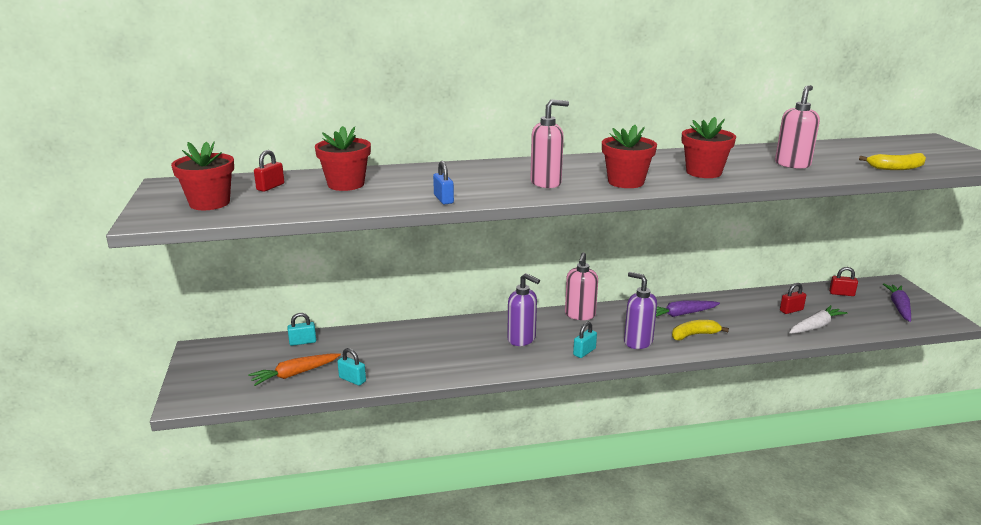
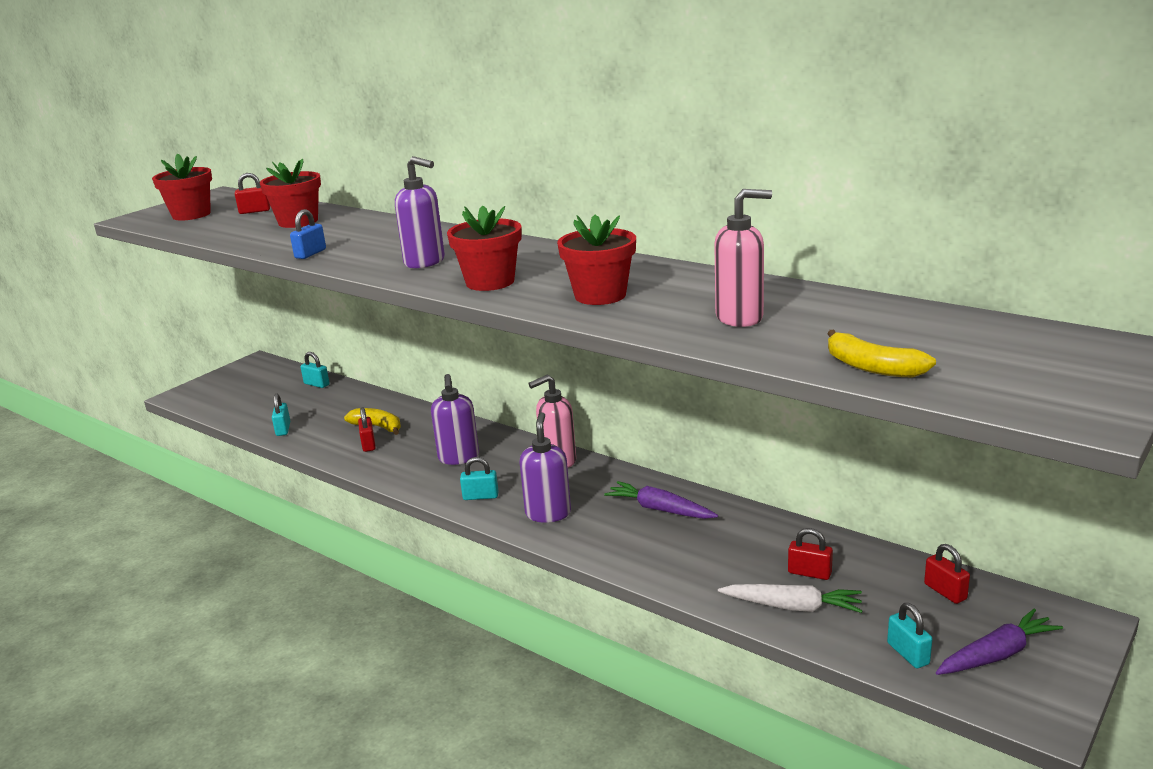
camera: 50 degrees right, 0 degrees up
(295, 374) = (263, 407): orange carrot -> none
(444, 359) = (368, 444): none -> red padlock
(546, 183) = (425, 262): pink soap dispenser -> purple soap dispenser
(694, 335) = (620, 537): yellow banana -> yellow banana (378, 427)
(880, 322) = (908, 654): none -> turquoise padlock

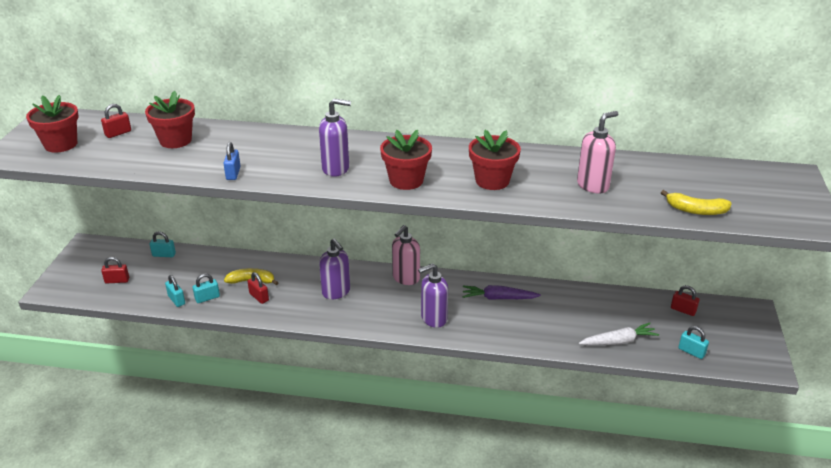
camera: 30 degrees left, 10 degrees up
(480, 496) = (378, 318): turquoise padlock -> turquoise padlock (207, 298)
(548, 513) = (433, 319): purple soap dispenser -> purple soap dispenser turned 90 degrees counterclockwise
(809, 573) = (611, 318): red padlock -> red padlock (117, 280)
(996, 654) = (729, 339): purple carrot -> none

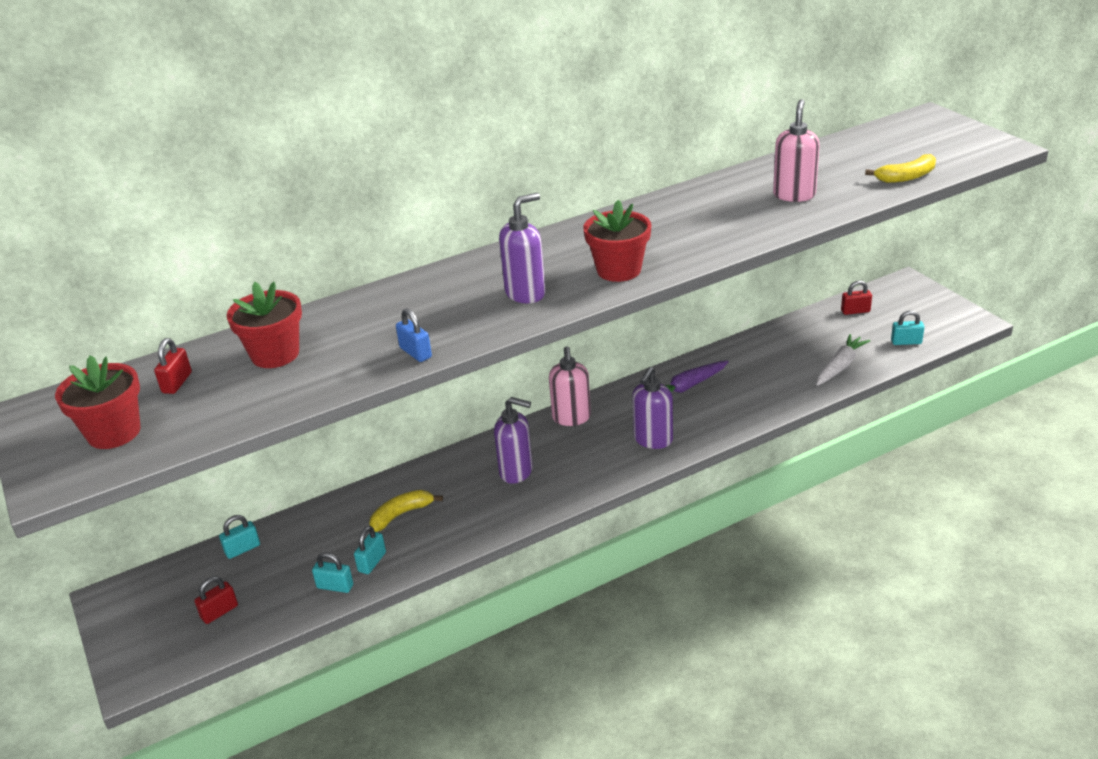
camera: 35 degrees left, 0 degrees up
(259, 297) = (435, 525): red padlock -> none
(492, 181) = (701, 232): red flower pot -> none

